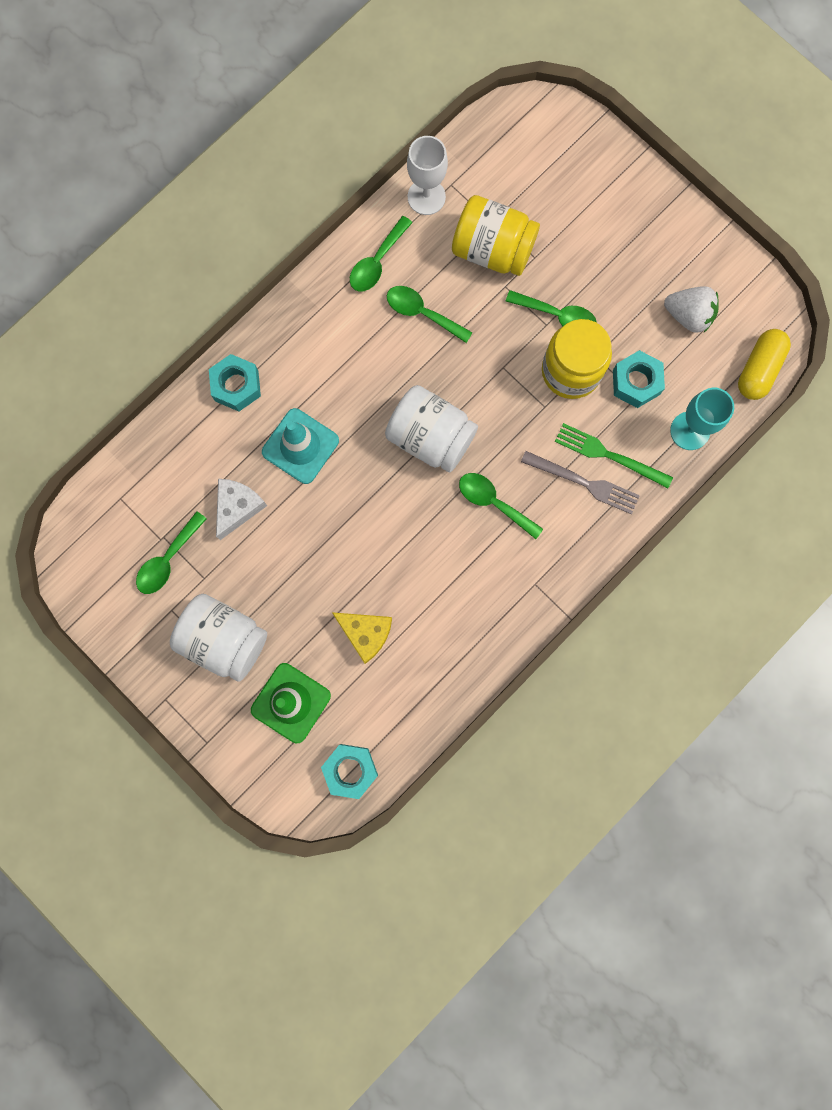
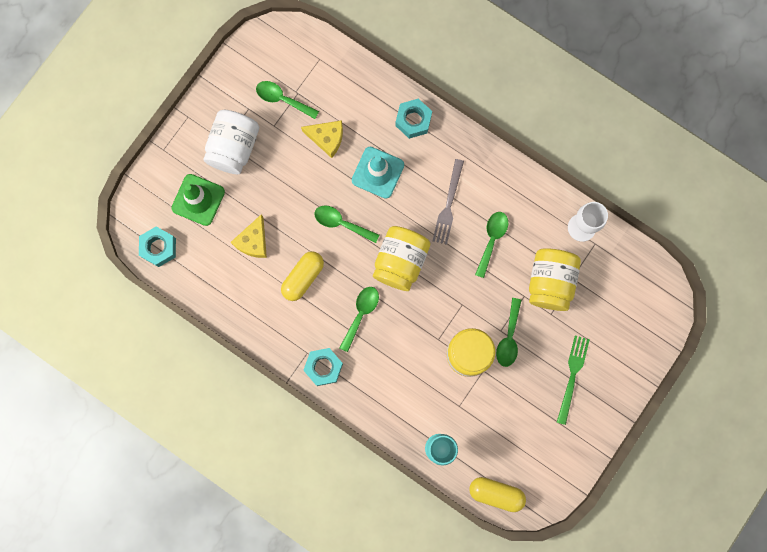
camera: 80 degrees right, 0 degrees up
(238, 507) = (327, 138): white cheese -> yellow cheese
(377, 261) = (524, 201): green spoon -> green spoon (342, 223)
(429, 572) = (303, 277): none -> yellow capsule
(430, 437) = (400, 261): white jar -> yellow jar
(584, 483) = (386, 376): grey fork -> grey fork (448, 205)
(609, 455) = (410, 391): green fork -> green fork (572, 376)
(636, 382) = (469, 403): turquoise nut -> turquoise nut (323, 367)
(688, 315) = (528, 435): white strawberry -> none

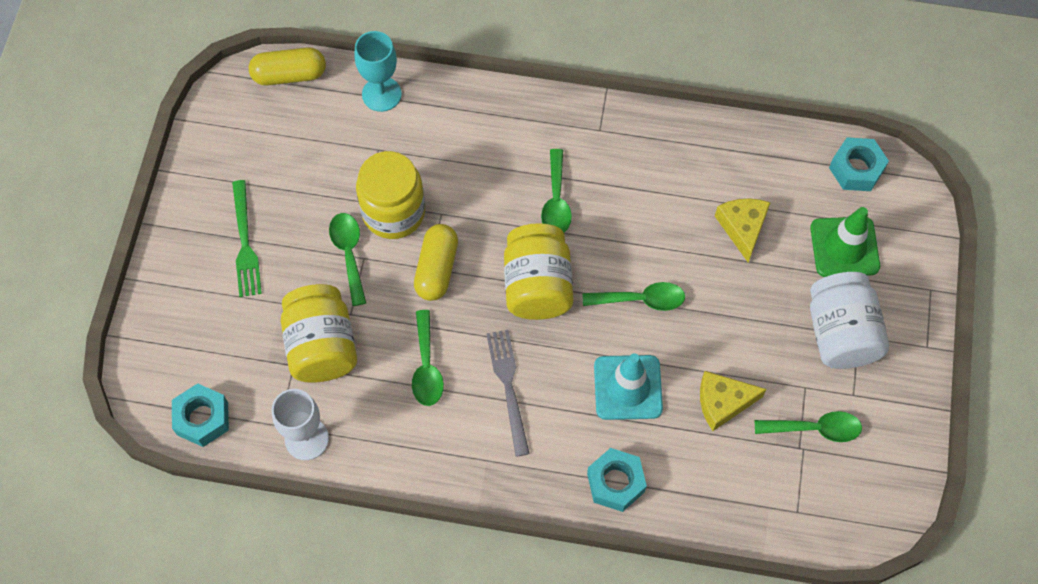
camera: 155 degrees right, 15 degrees down
(303, 277) = (653, 212): yellow capsule -> yellow capsule (436, 269)
(323, 367) = (570, 122): turquoise nut -> turquoise nut (202, 418)

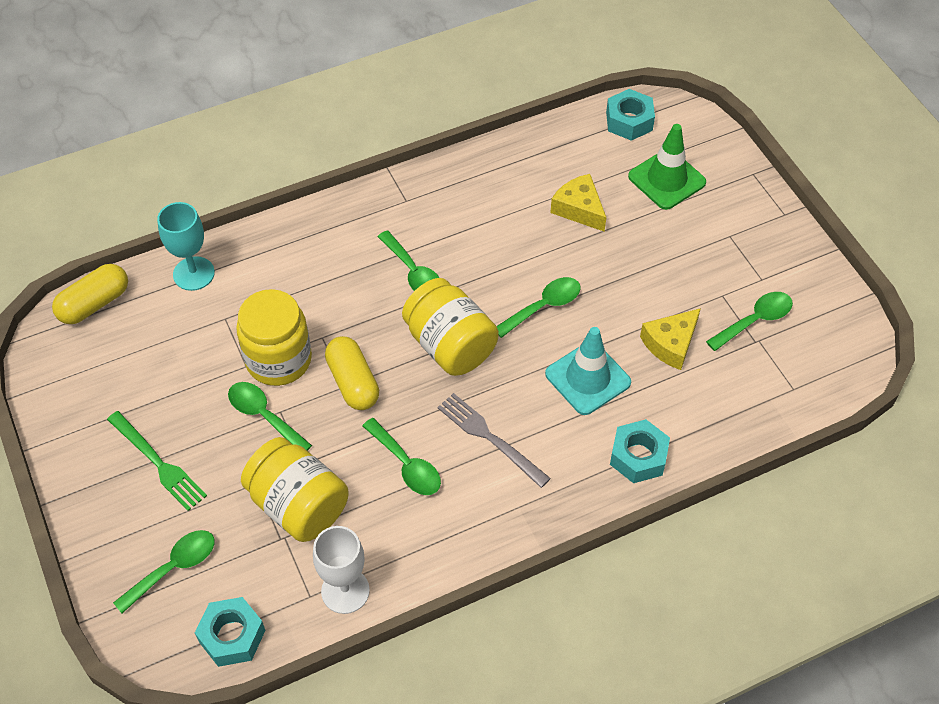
camera: 35 degrees left, 10 degrees down
(198, 336) = (173, 568): none -> green spoon
(840, 333) = (715, 241): white jar -> none

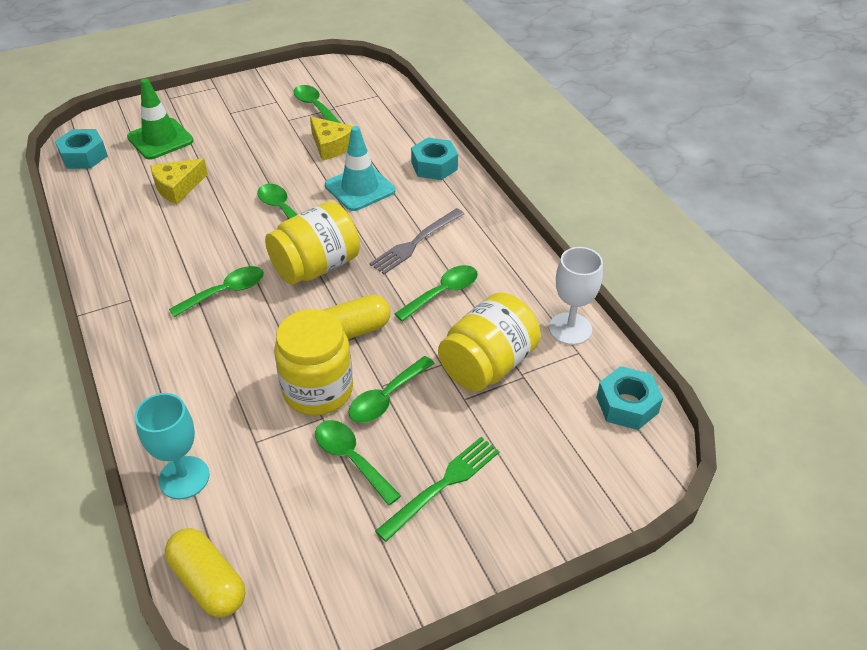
camera: 90 degrees left, 10 degrees down
(173, 568) = (564, 458): green spoon -> green spoon (351, 459)

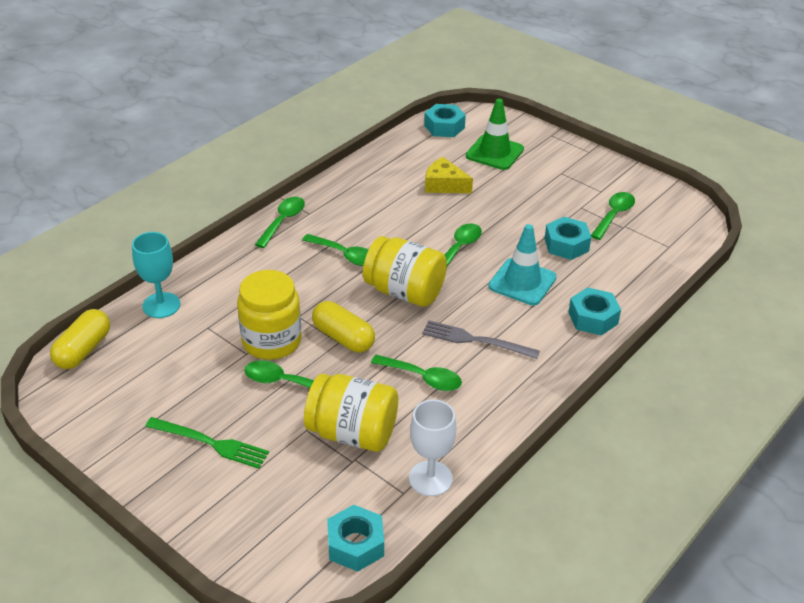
camera: 65 degrees right, 5 degrees down
(331, 146) = (566, 245): yellow cheese -> turquoise nut
(351, 459) = (213, 383): green spoon -> green spoon (283, 221)

